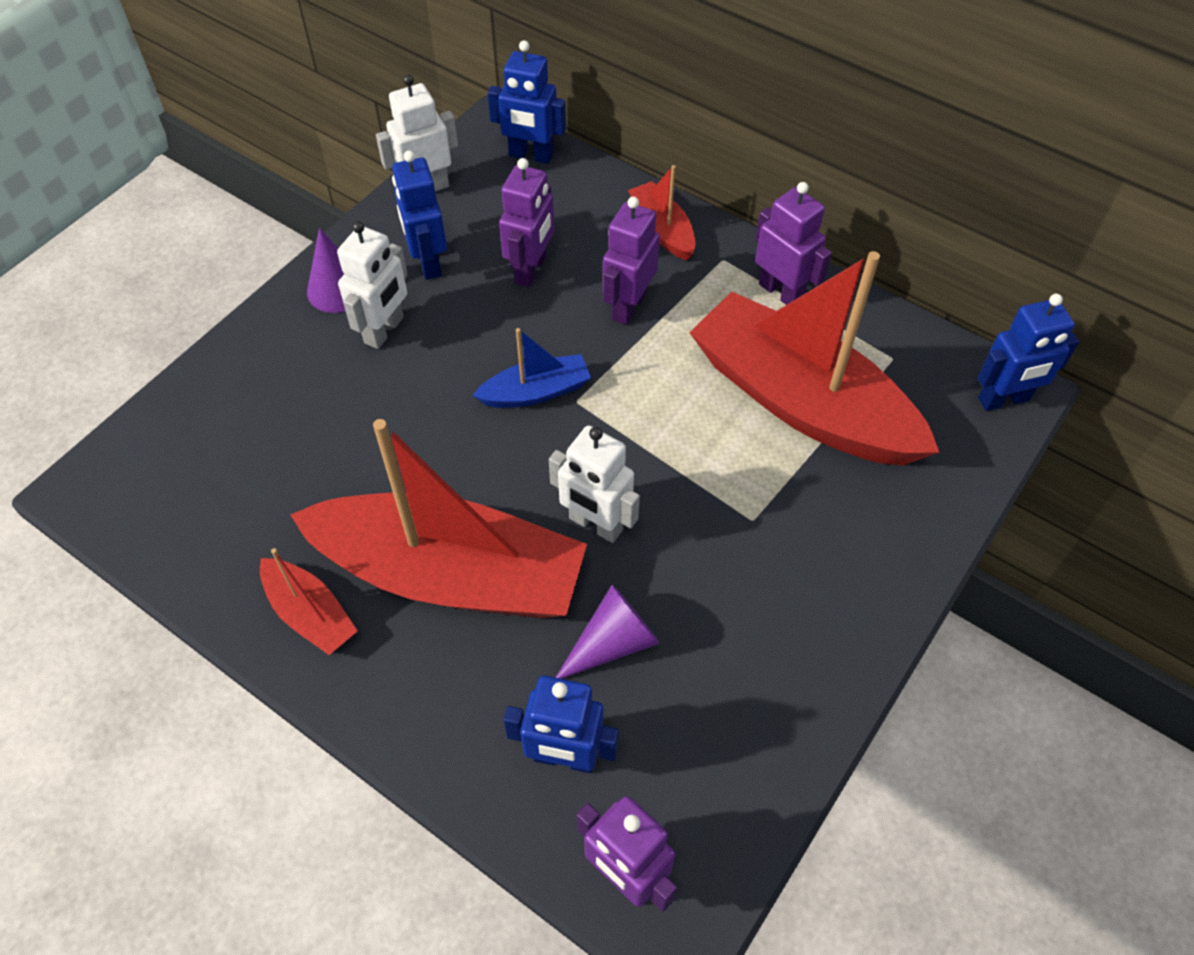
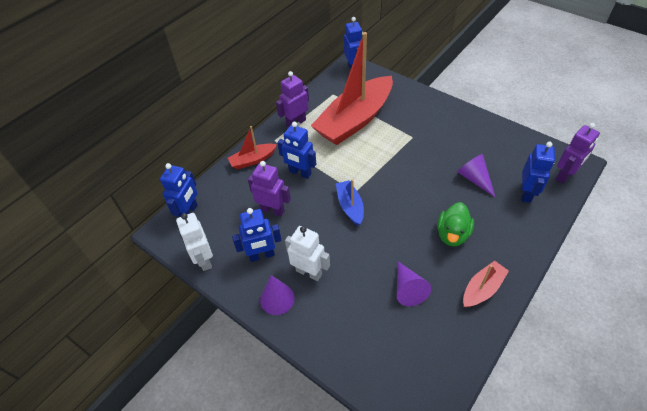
camera: 85 degrees left, 5 degrees down
(328, 483) = (408, 289): none -> purple cone
(450, 574) = (452, 234): red boat -> green duck
(595, 524) = (420, 184): white robot -> none
(628, 306) = (300, 173): purple robot -> blue robot

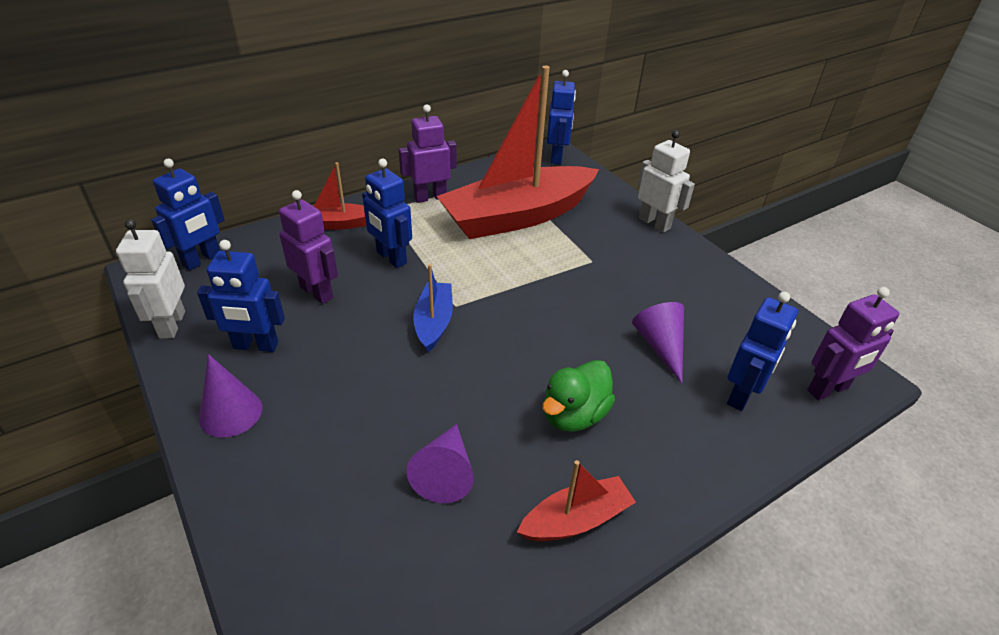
camera: 15 degrees right, 10 degrees down
(309, 272) = (306, 392): white robot -> white robot (654, 223)

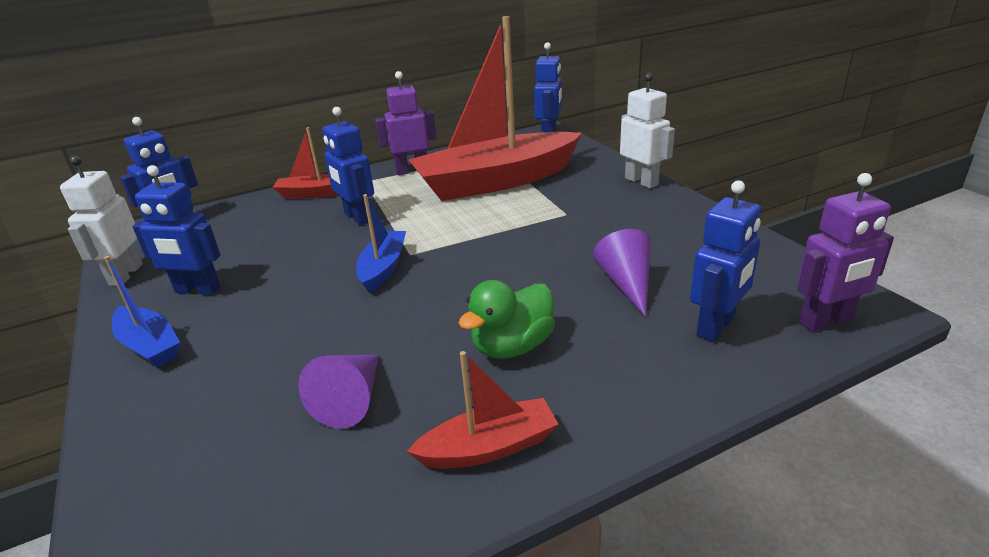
camera: 10 degrees right, 10 degrees down
(231, 413) = (149, 345): purple cone -> blue boat
(317, 292) = (274, 246): purple robot -> none

